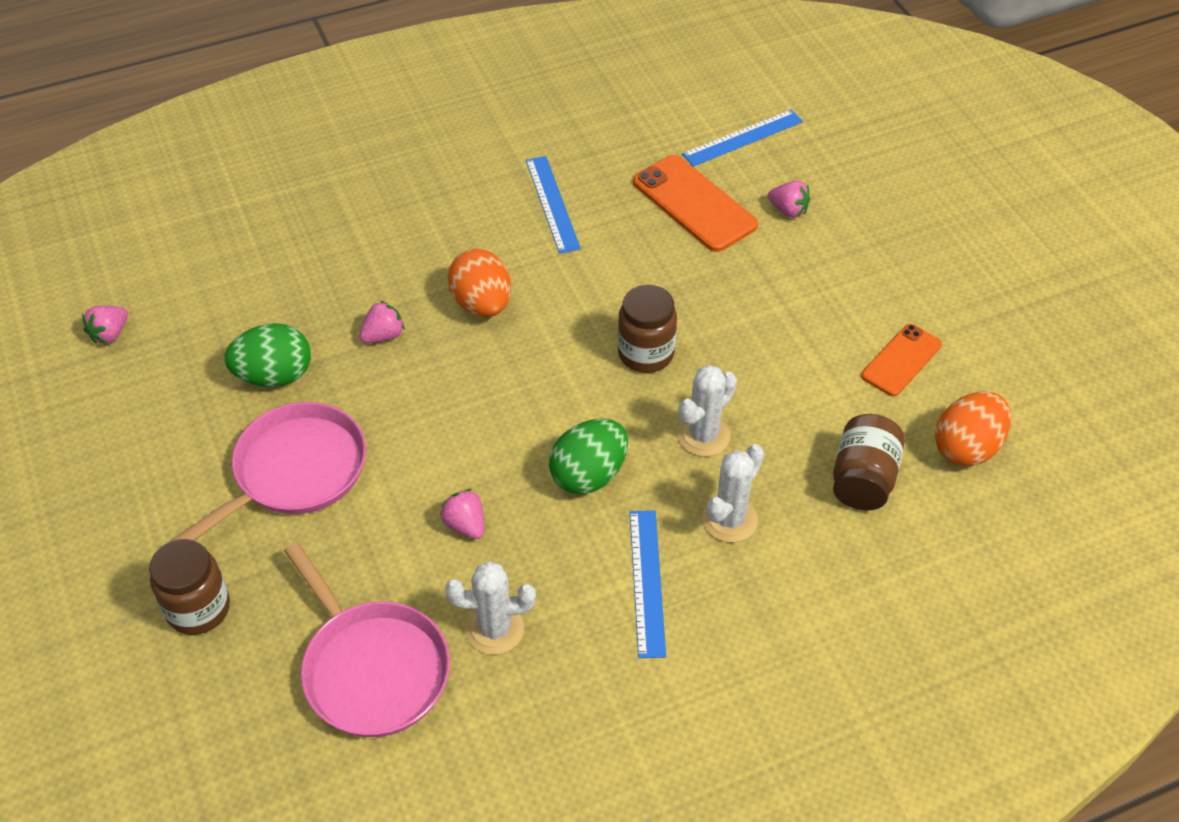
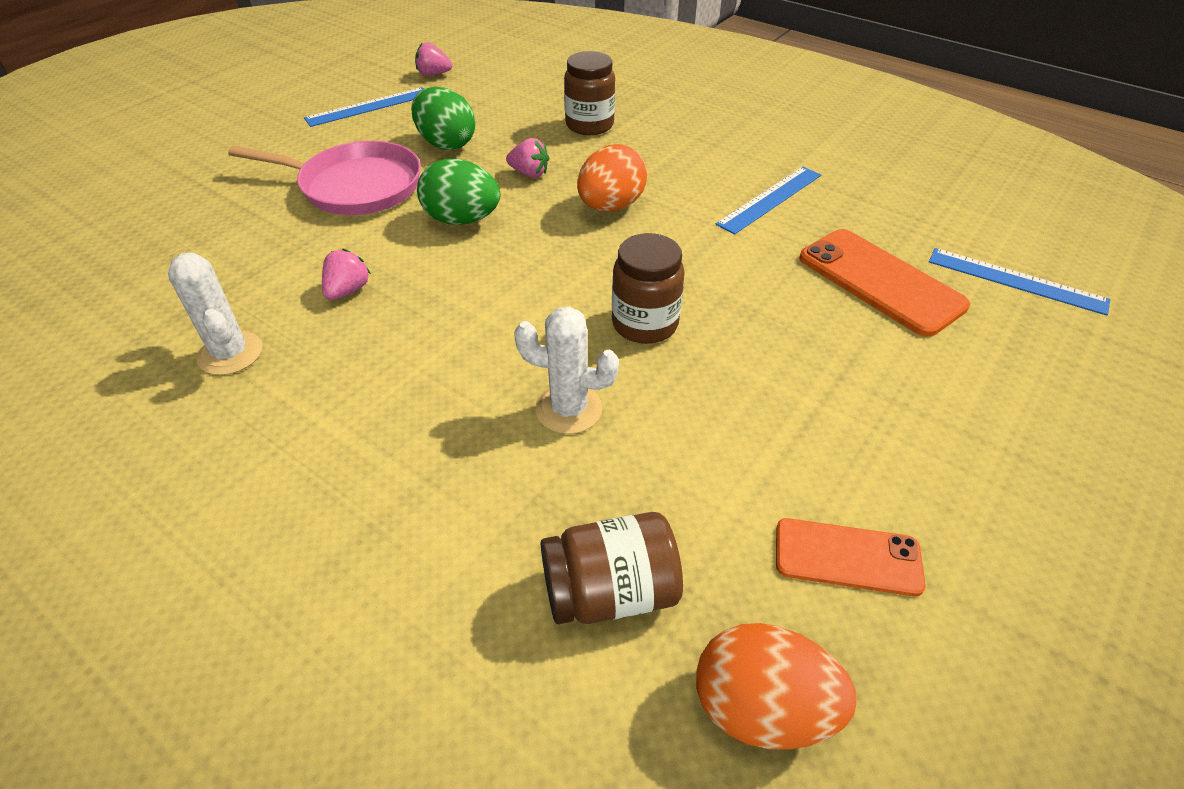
camera: 60 degrees right, 5 degrees down
(198, 609) = (196, 195): brown jar -> brown jar (589, 125)
(372, 669) = (160, 299): pink pan -> none
(589, 475) = (456, 344): green egg -> green egg (462, 220)
(647, 582) = (336, 441): blue ruler -> blue ruler (368, 107)
(694, 204) = (880, 282): orange phone -> orange phone turned 60 degrees counterclockwise
(730, 519) = (461, 478): white cactus -> none
(788, 210) = (962, 354): pink strawberry -> none

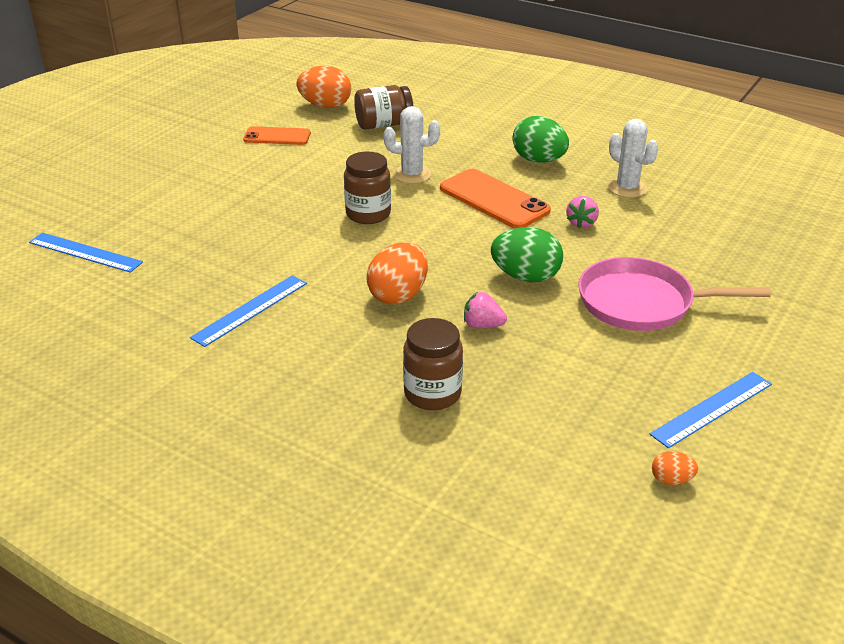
camera: 175 degrees right, 10 degrees down
(433, 74) = (671, 480): pink strawberry -> orange egg
(446, 144) = (584, 357): green egg -> green egg (538, 160)
(880, 282) = (190, 247): orange phone -> orange phone (494, 199)

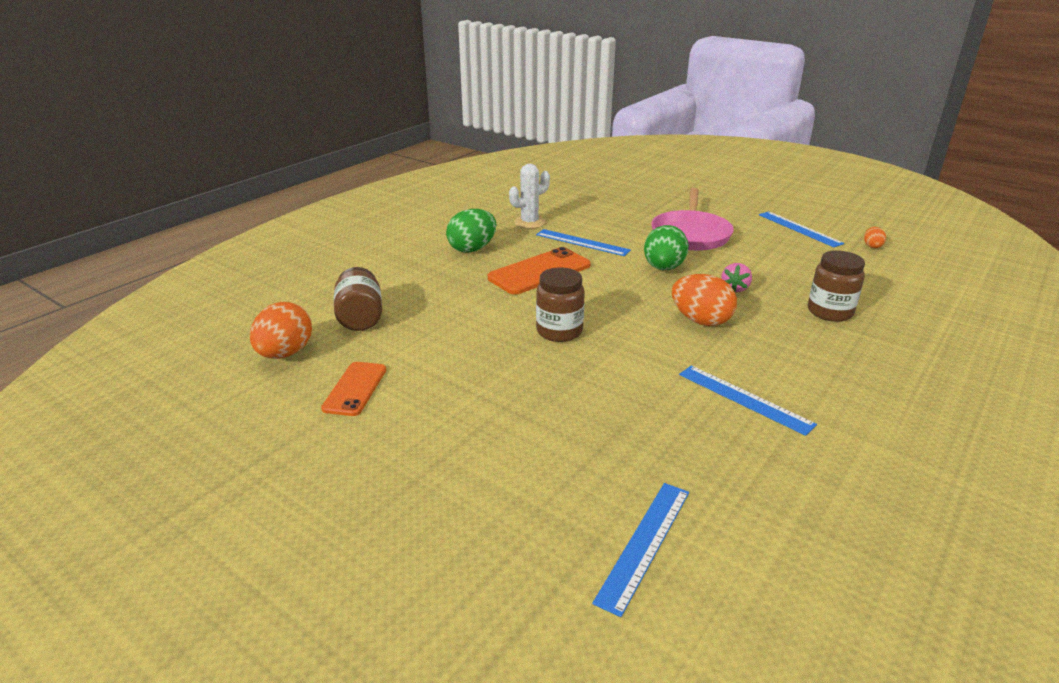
camera: 85 degrees left, 5 degrees down
(412, 174) = (482, 306): white cactus -> none
(581, 223) = (582, 242): pink strawberry -> blue ruler

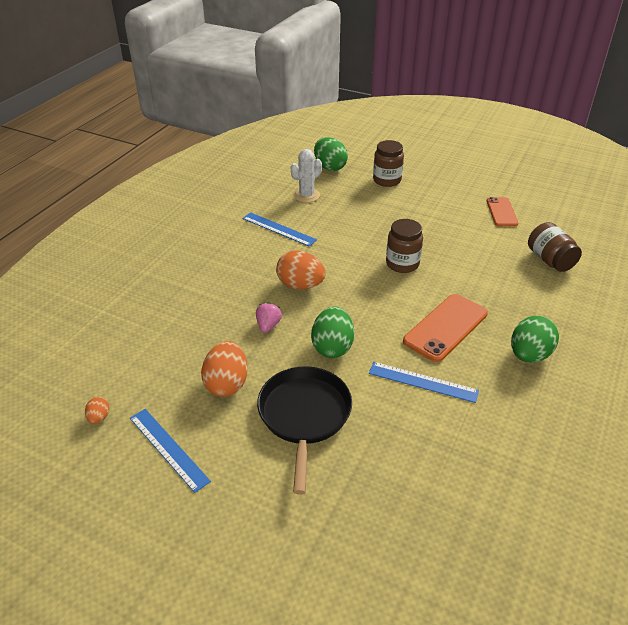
camera: 170 degrees right, 10 degrees up
(285, 353) = (566, 228): orange egg -> orange egg (227, 384)
(529, 222) = (499, 417): white cactus -> white cactus (306, 195)
(644, 544) = (330, 167): blue ruler -> green egg
(690, 234) = (304, 415): pink pan -> black pan
(830, 312) = (196, 306): brown jar -> brown jar (387, 180)

